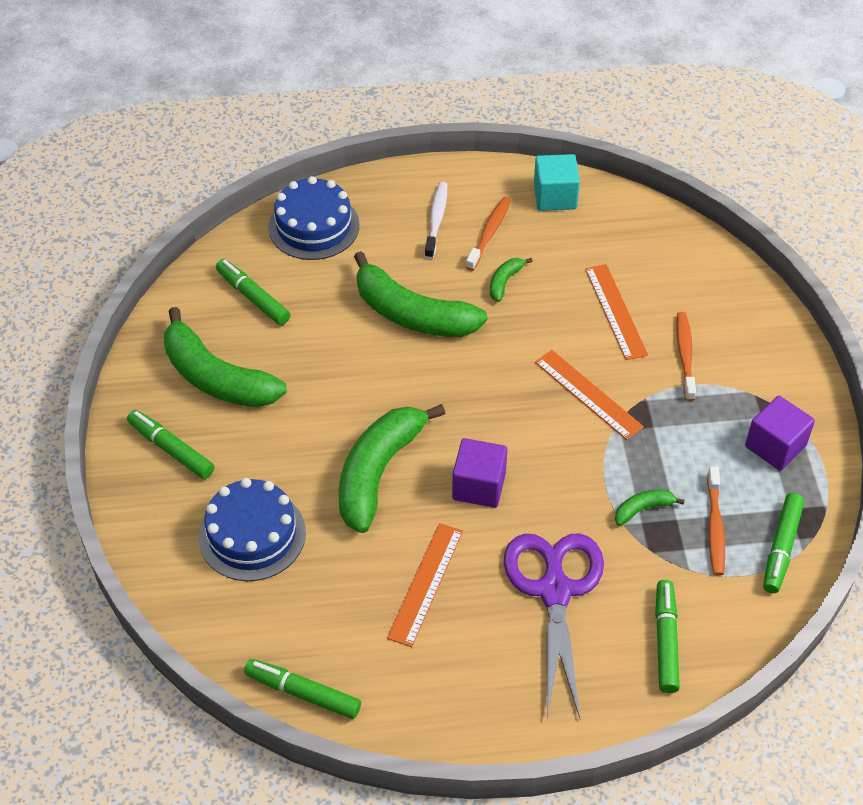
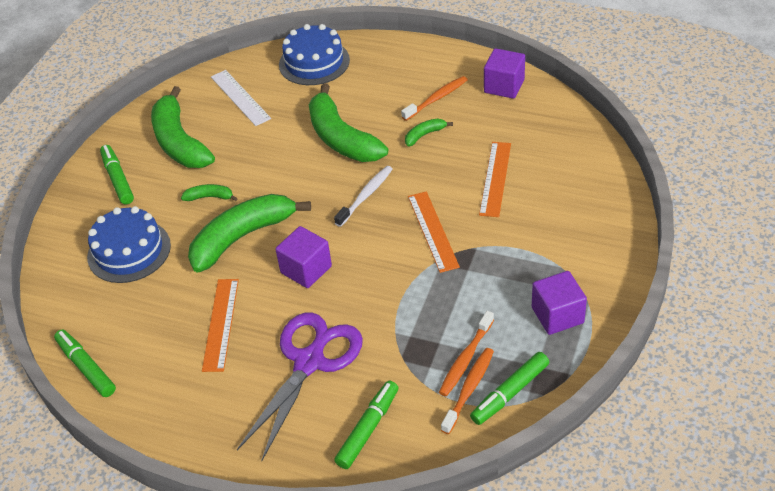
camera: 30 degrees right, 5 degrees down
(253, 297) = (240, 97): green marker -> white ruler
(426, 583) = (221, 324): orange ruler -> orange ruler turned 45 degrees counterclockwise
(436, 220) = (404, 80): white toothbrush -> white toothbrush (365, 196)
(555, 197) = (504, 86): turquoise cube -> purple cube
(643, 509) = (417, 326): green banana -> green banana (210, 197)
(685, 355) = (529, 226): orange toothbrush -> orange toothbrush (469, 389)

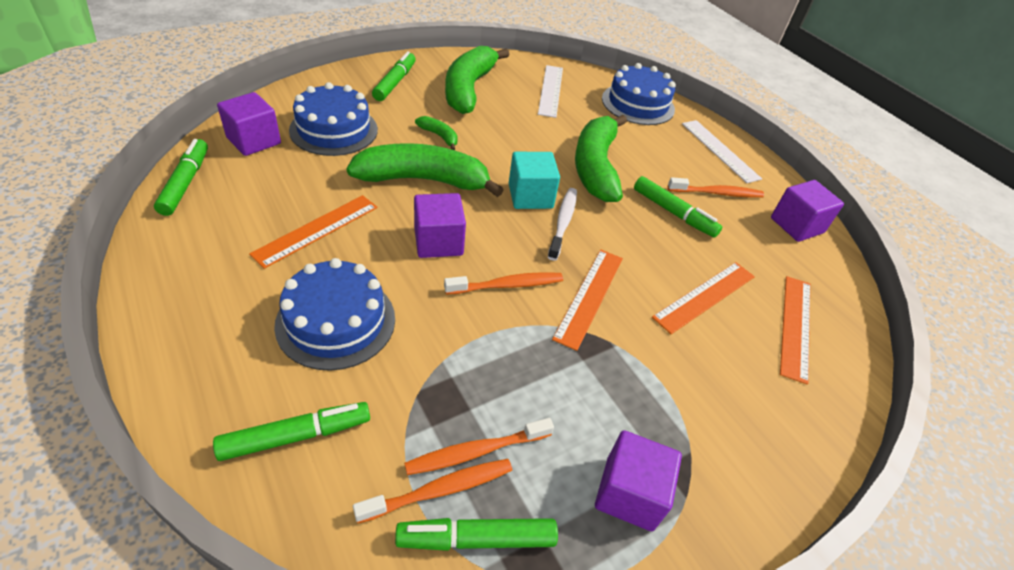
camera: 30 degrees right, 0 degrees up
(85, 304) = (254, 141): none -> purple cube
(309, 362) = (336, 321): purple scissors -> blue cake
(325, 193) = (530, 196): none -> turquoise cube
(365, 196) = (563, 222): white toothbrush -> white toothbrush turned 60 degrees counterclockwise
(379, 262) = (507, 285): none -> orange toothbrush
(407, 62) = (719, 150): none -> white ruler
(424, 135) = (674, 213): green banana -> green marker
(559, 158) = (795, 326): none -> orange ruler

